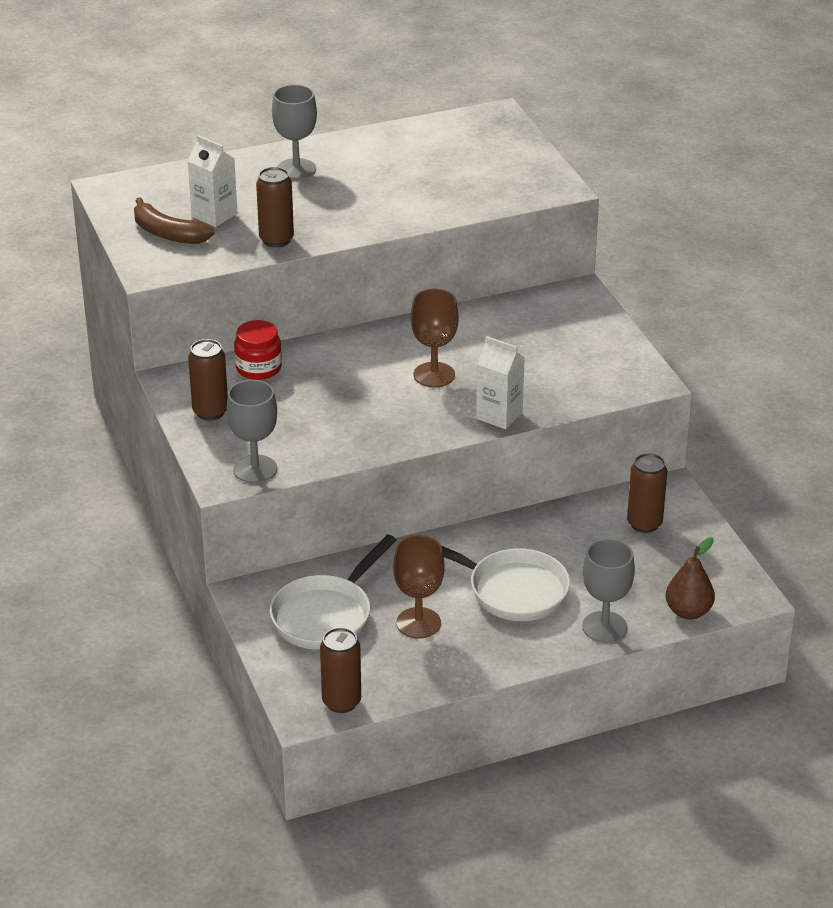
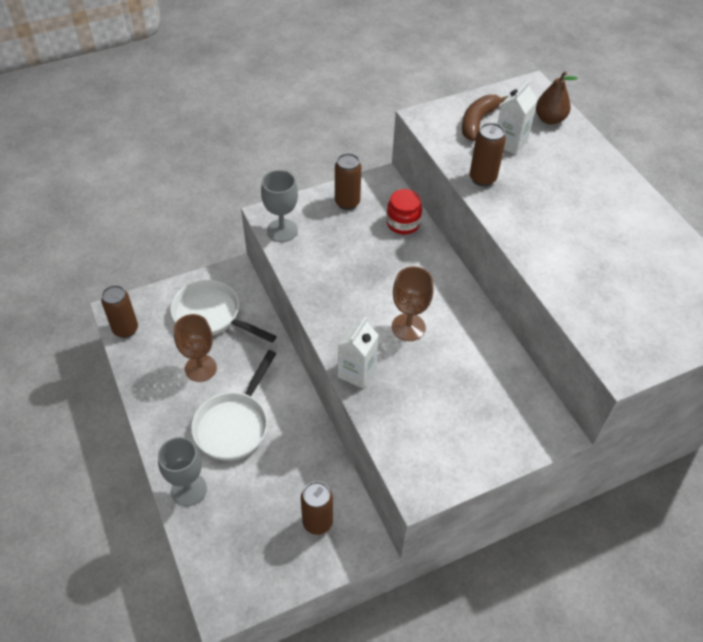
camera: 85 degrees right, 15 degrees up
(296, 169) = (594, 183): grey goblet -> none
(688, 611) = (204, 554): brown pear -> brown pear (549, 119)

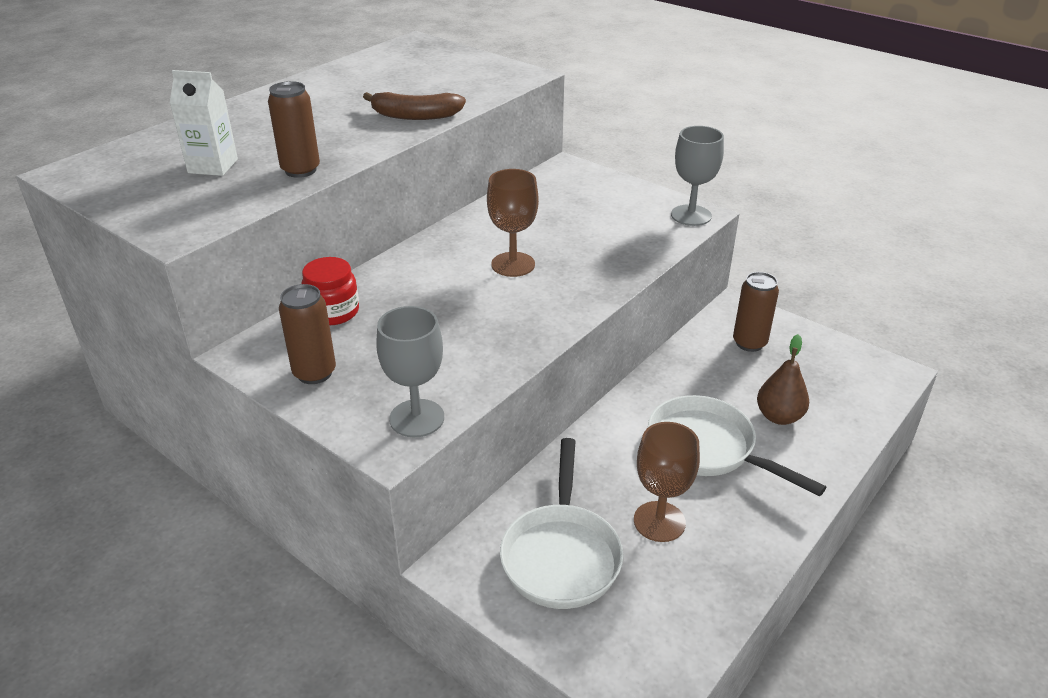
camera: 115 degrees left, 15 degrees down
(125, 329) = (670, 659): brown can -> none
(189, 489) = (821, 450): grey goblet -> grey goblet (691, 215)
(234, 425) = (708, 448): white pan -> white pan turned 135 degrees counterclockwise
(357, 372) = (608, 280): white carton -> none
(478, 122) = (171, 194): brown banana -> brown banana (415, 116)
(549, 119) = (146, 151): brown pear -> brown pear (779, 416)

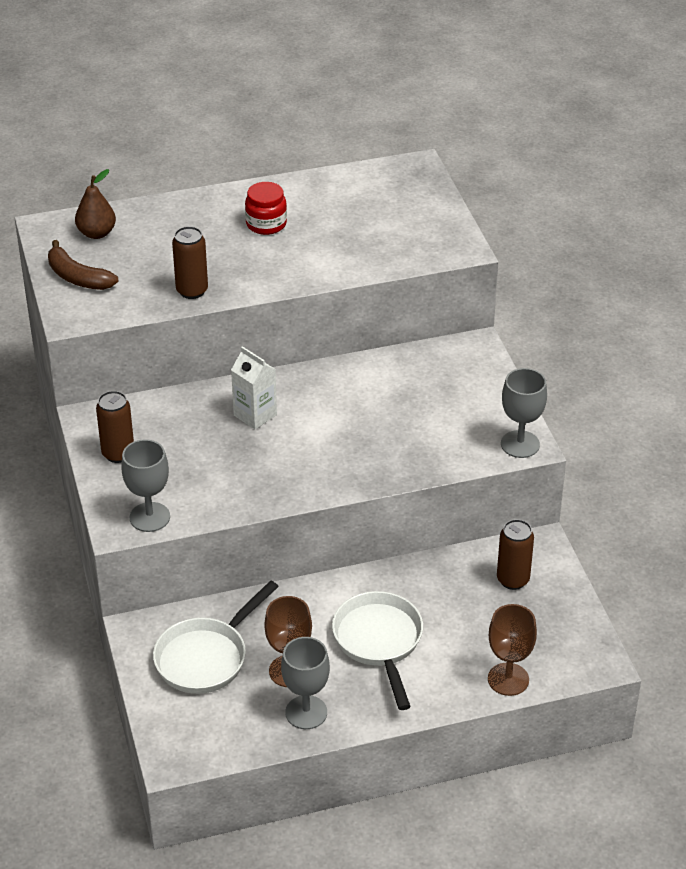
camera: 35 degrees right, 5 degrees up
(213, 166) = (139, 261): white carton -> white carton (255, 415)
(333, 312) = (169, 410): red jar -> red jar (266, 224)
(415, 116) = (324, 265): brown banana -> brown banana (77, 277)
(513, 264) = (329, 426): brown goblet -> brown goblet (508, 679)
(722, 554) = (306, 712): none -> grey goblet
(779, 416) = (460, 647): brown pear -> brown pear (96, 233)

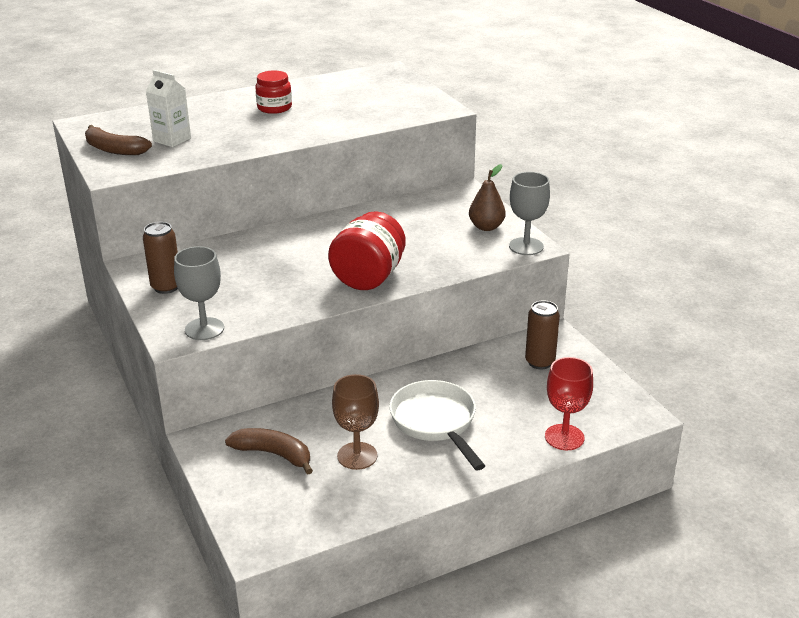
camera: 10 degrees left, 10 degrees down
(96, 233) = (127, 123): brown pear -> brown pear (486, 227)
(192, 291) = (219, 149): brown can -> none
(206, 657) = (274, 454): white pan -> brown banana
(255, 415) = (287, 249): white carton -> white carton (172, 140)
(306, 712) = (382, 488): grey goblet -> none
(334, 468) = (368, 277): none -> red jar
(508, 679) = (564, 437): brown goblet -> red goblet

